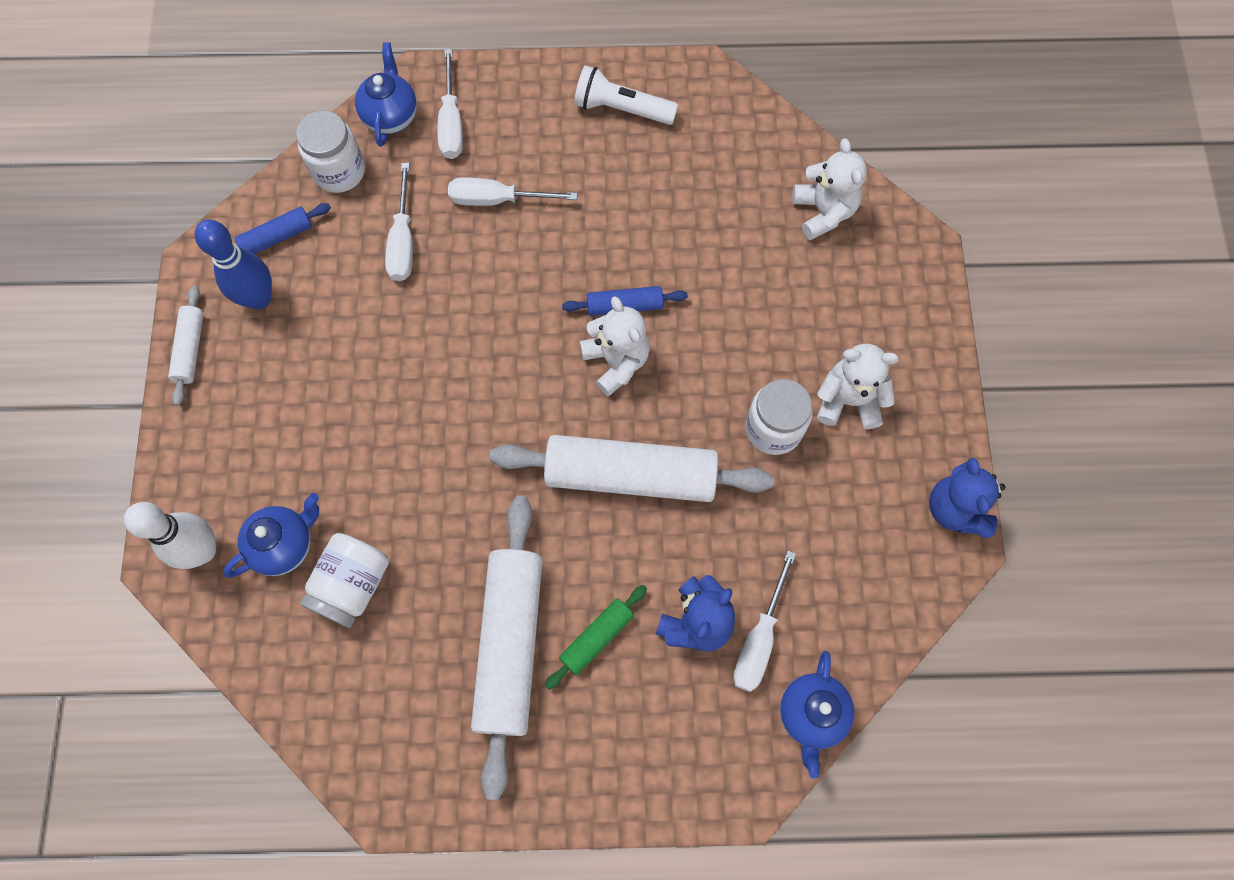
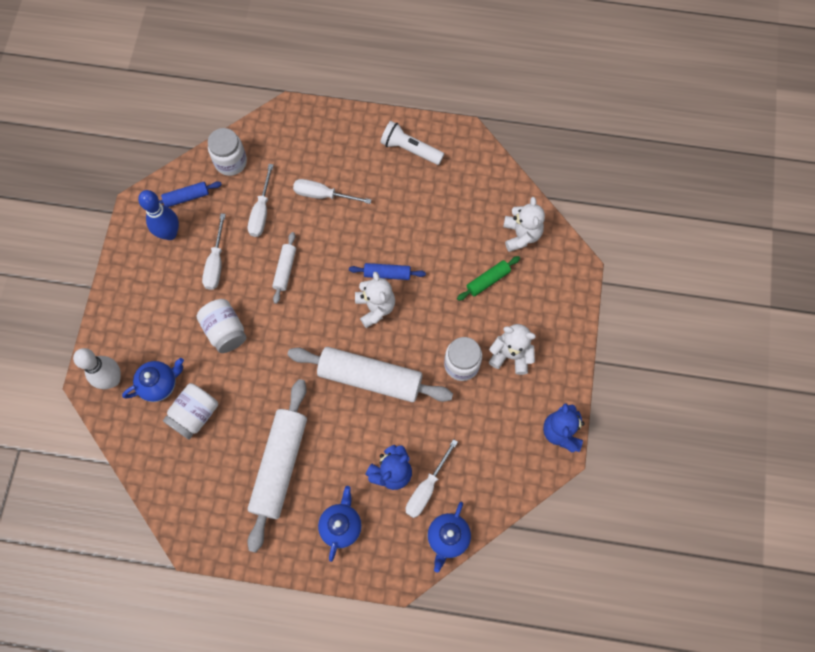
camera: 10 degrees right, 0 degrees up
(190, 349) = (124, 258): white rolling pin -> white rolling pin (285, 270)
(378, 439) = (225, 331): none -> white jar
(391, 116) = (268, 132): blue teapot -> blue teapot (341, 526)
(451, 122) = (304, 141): white screwdriver -> white screwdriver (216, 263)
(596, 637) = (331, 470): green rolling pin -> green rolling pin (488, 280)

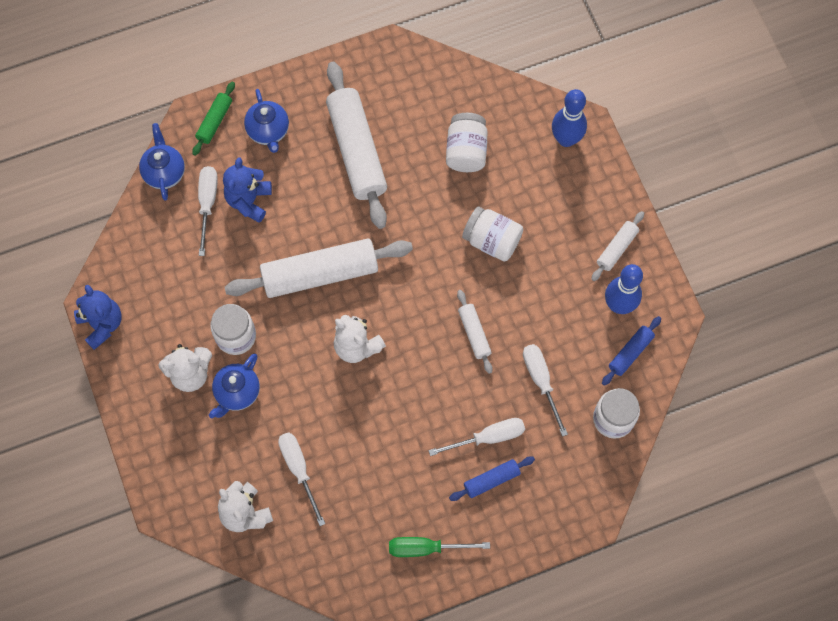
camera: 150 degrees right, 0 degrees up
(112, 379) = (566, 139): white bowling pin -> blue bowling pin
(140, 274) = (617, 248): none -> white rolling pin
(160, 384) = (518, 159): blue teapot -> blue teapot (237, 393)
(216, 263) = (549, 301): white screwdriver -> white screwdriver (299, 470)
(387, 274) = (366, 388): blue rolling pin -> blue rolling pin (491, 480)
(410, 149) = (426, 548): white flashlight -> green screwdriver
(488, 280) = (255, 440): green rolling pin -> green rolling pin (215, 121)

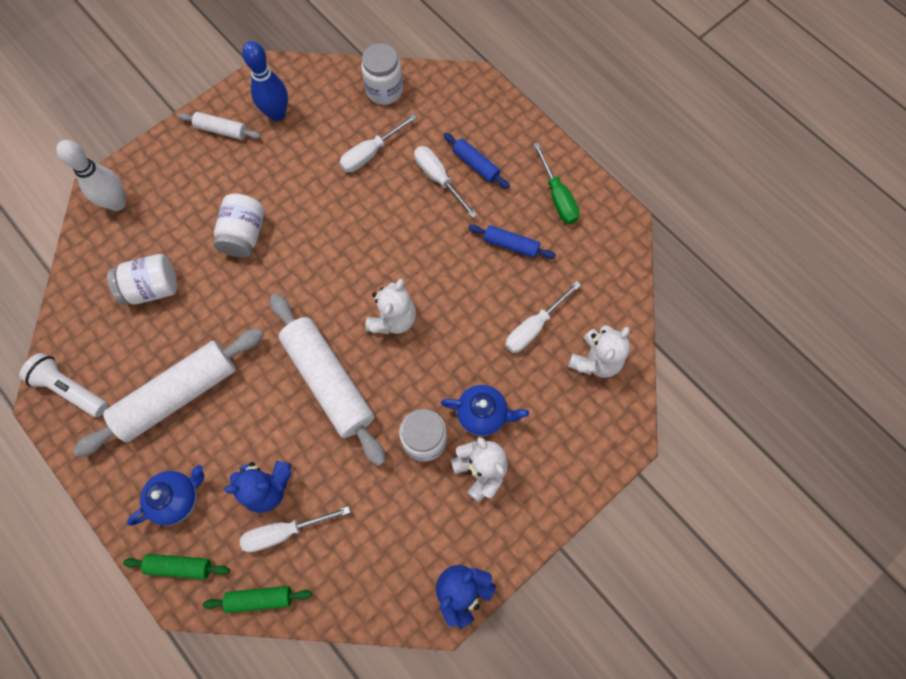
camera: 110 degrees left, 0 degrees up
(164, 172) = (260, 598): blue teapot -> green rolling pin
(395, 70) = (71, 389): none -> white flashlight
(474, 333) = (344, 220): white rolling pin -> none
(566, 139) = (117, 203): blue bowling pin -> white bowling pin
(630, 353) = (319, 93): blue rolling pin -> blue rolling pin (511, 245)

